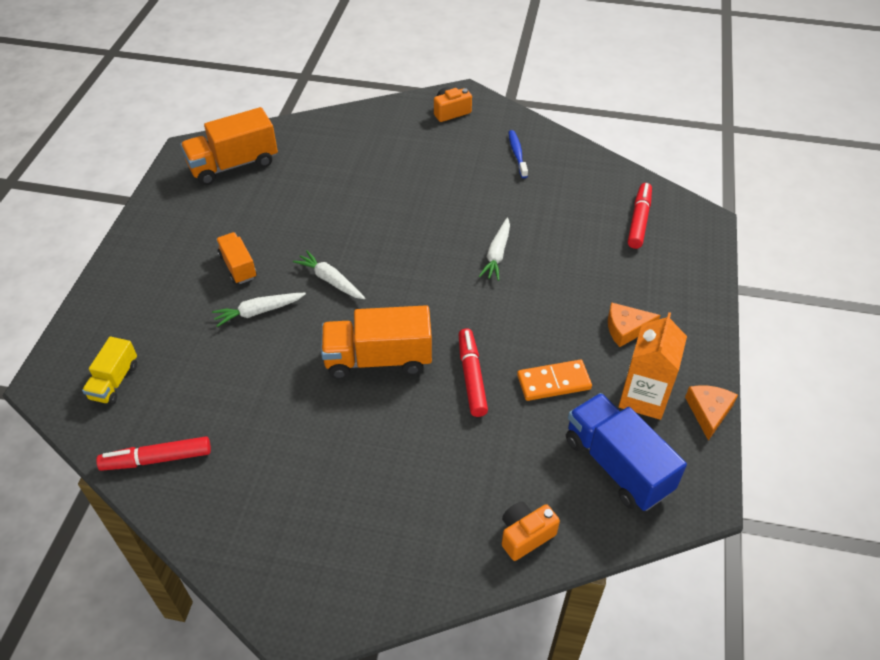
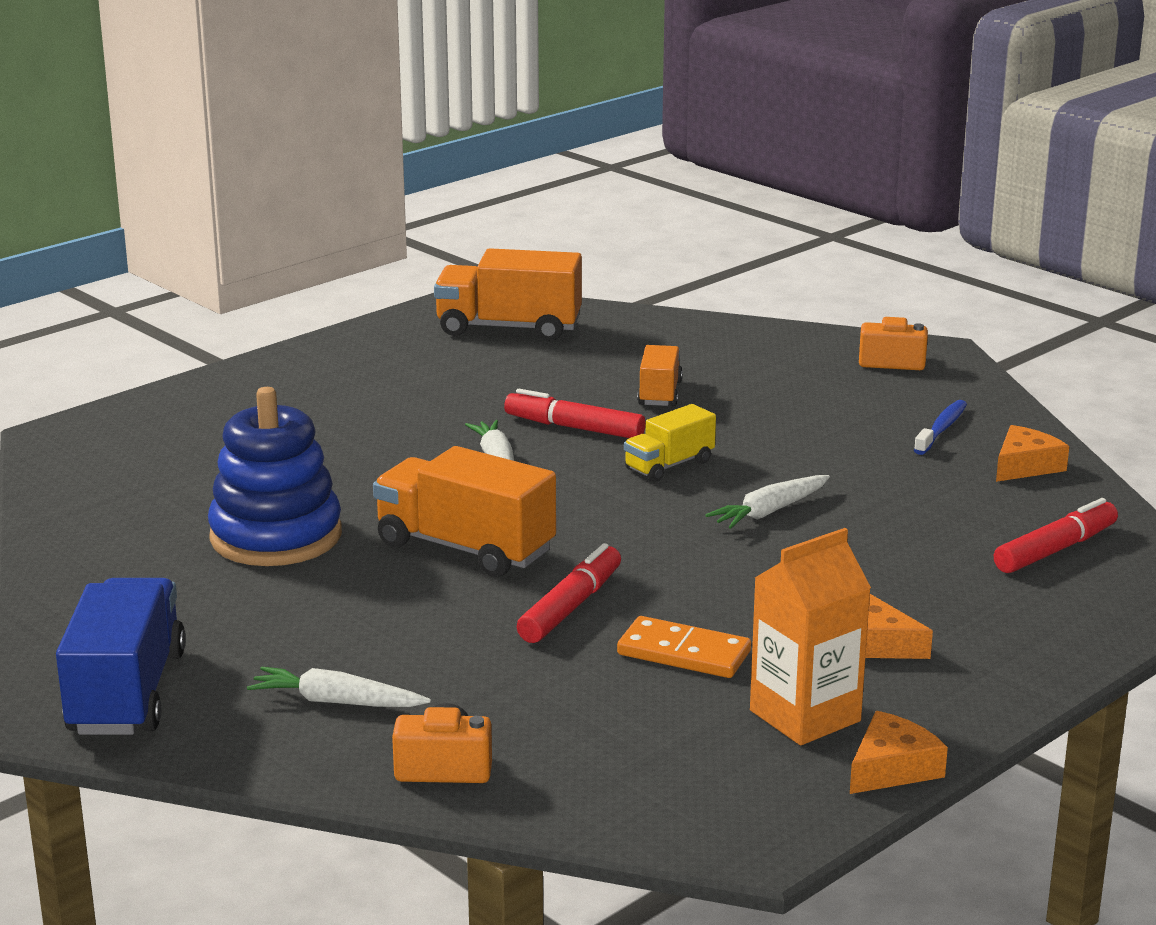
camera: 35 degrees right, 25 degrees down
(114, 381) = (127, 459): yellow truck -> yellow truck (669, 465)
(157, 459) = (91, 534): red marker -> red marker (574, 428)
(238, 266) = (395, 414): orange truck -> orange truck (659, 393)
(258, 312) = (368, 459): white carrot -> white carrot (337, 702)
(268, 403) = (276, 536): none -> blue stacking toy
(575, 165) = (1025, 466): none -> orange cheese
(617, 465) = (668, 760): blue truck -> blue truck (127, 693)

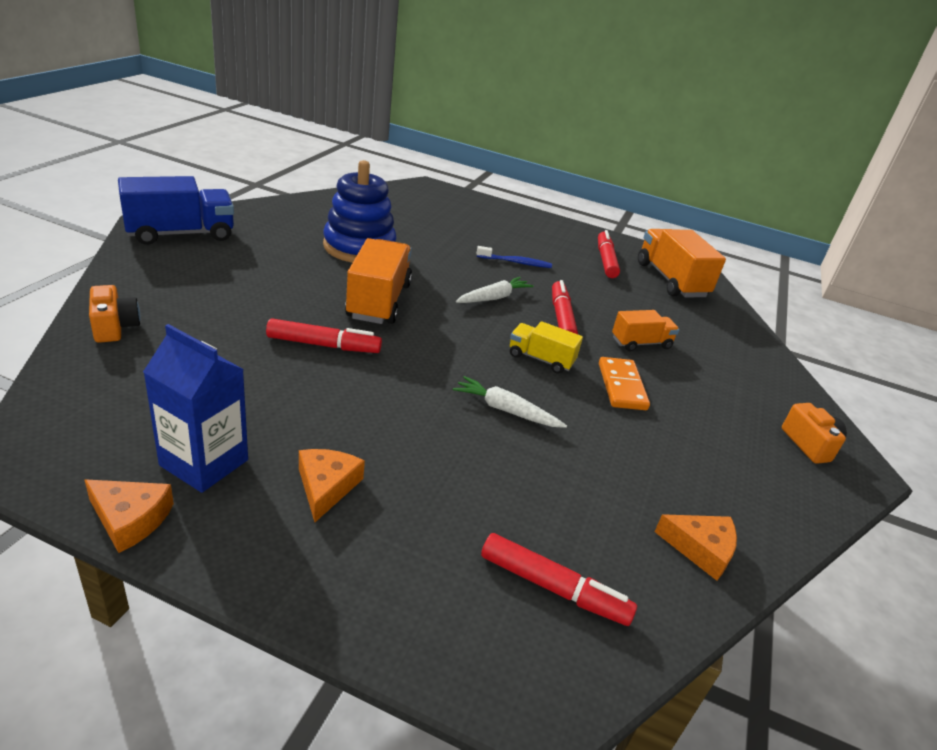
camera: 60 degrees right, 10 degrees up
(337, 702) = (184, 286): white carrot -> none
(427, 356) = (606, 260): none -> red marker
(683, 653) = (279, 396): orange domino -> orange domino (621, 386)
(805, 716) = (204, 462): orange carton -> blue carton
(941, 429) = (721, 486): blue toothbrush -> blue toothbrush (516, 262)

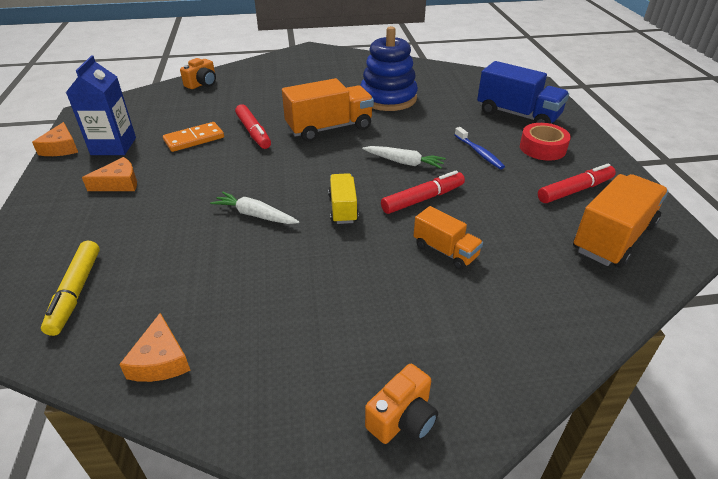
camera: 65 degrees right, 5 degrees up
(181, 234) = (313, 58): blue truck -> blue truck (517, 115)
(506, 410) = (255, 215): white carrot -> white carrot turned 60 degrees counterclockwise
(537, 239) = (542, 148): none -> red tape
(553, 588) = (75, 292): red marker -> yellow marker
(621, 386) = (355, 258): orange domino -> orange domino (194, 139)

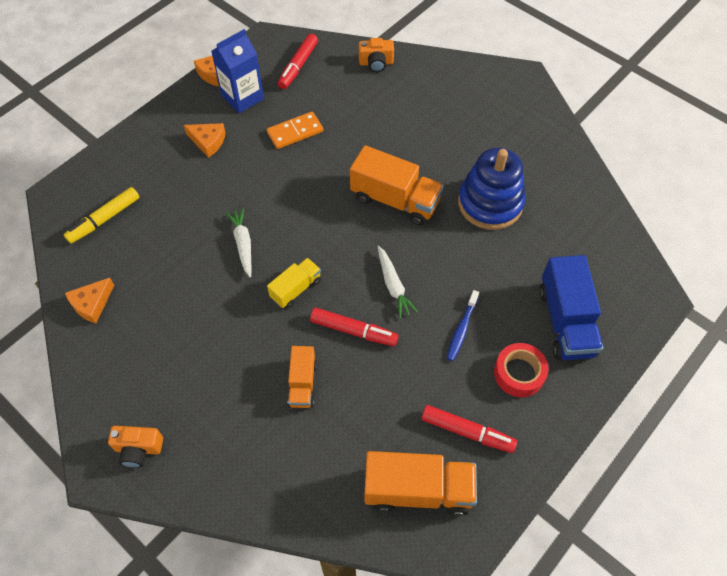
camera: 50 degrees right, 20 degrees up
(194, 139) = (295, 132): orange domino -> orange domino turned 45 degrees counterclockwise
(253, 132) = (339, 158): red marker -> red marker (298, 66)

